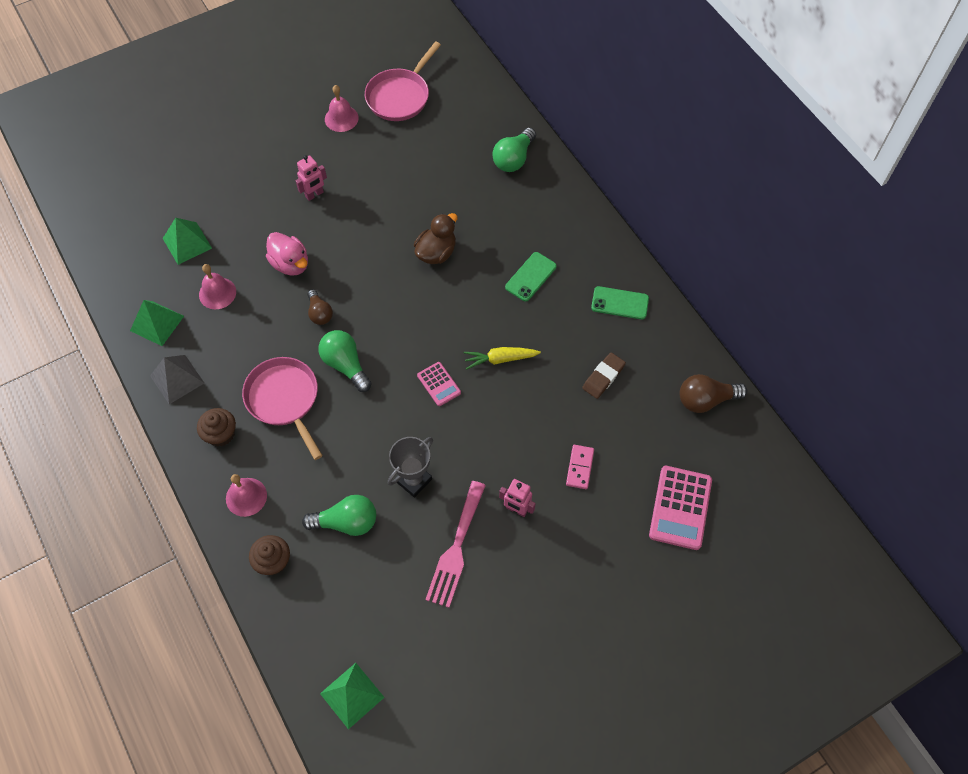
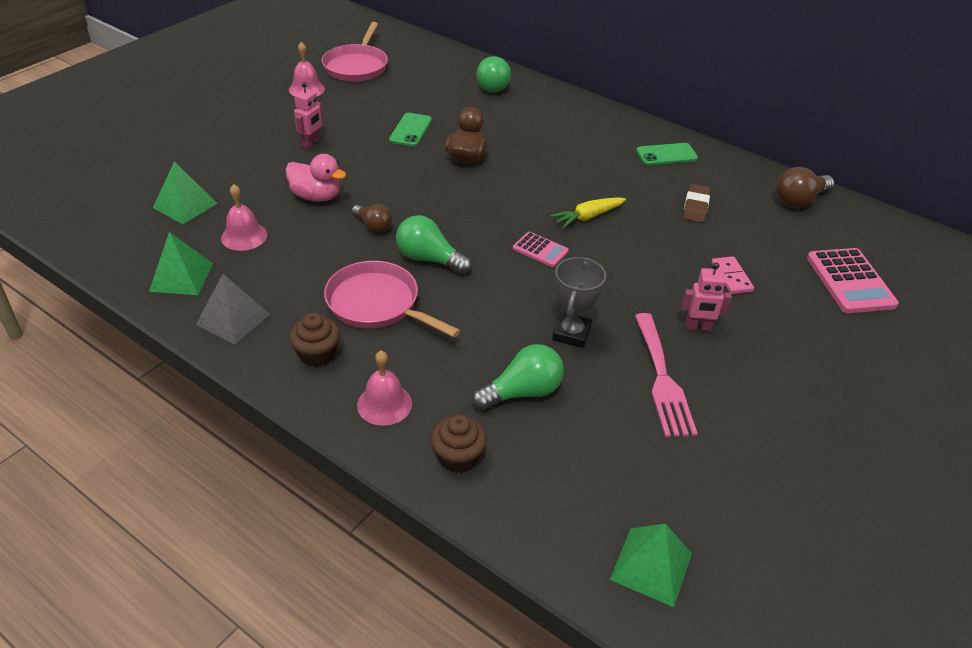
camera: 25 degrees left, 20 degrees down
(530, 277) = (570, 155): green phone -> green phone (410, 130)

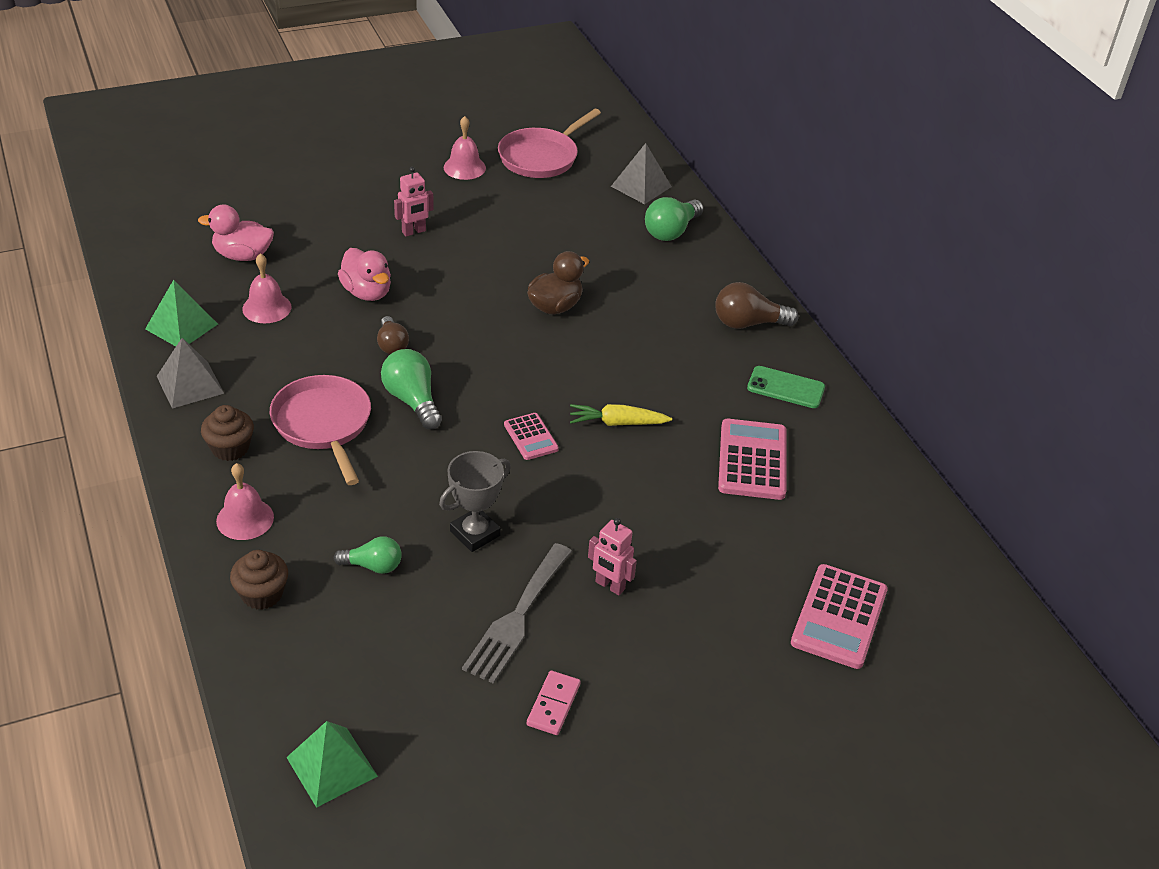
camera: 30 degrees right, 0 degrees up
(185, 205) = (242, 255): green pyramid -> pink duck
(410, 130) = (527, 253): green phone -> none
(445, 64) = (641, 186): none -> grey pyramid
(522, 392) = (373, 566): green light bulb -> green light bulb, size x0.66
(662, 379) = (517, 617): pink fork -> grey fork
(695, 207) = (752, 460): brown eraser -> pink calculator
(731, 277) = (705, 552): pink domino -> pink domino (553, 705)
(799, 200) = (888, 504): brown light bulb -> brown light bulb (748, 323)

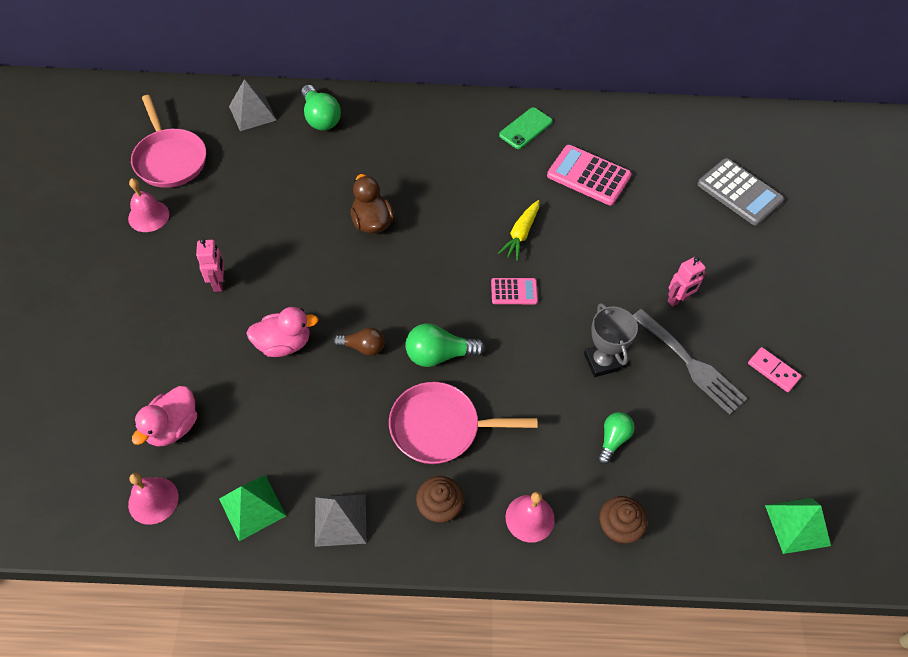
camera: 65 degrees left, 15 degrees up
(266, 308) = (263, 428): pink bell -> pink bell (153, 500)
(748, 323) = (449, 119): brown light bulb -> none
(839, 617) = (739, 192): pink calculator -> grey calculator

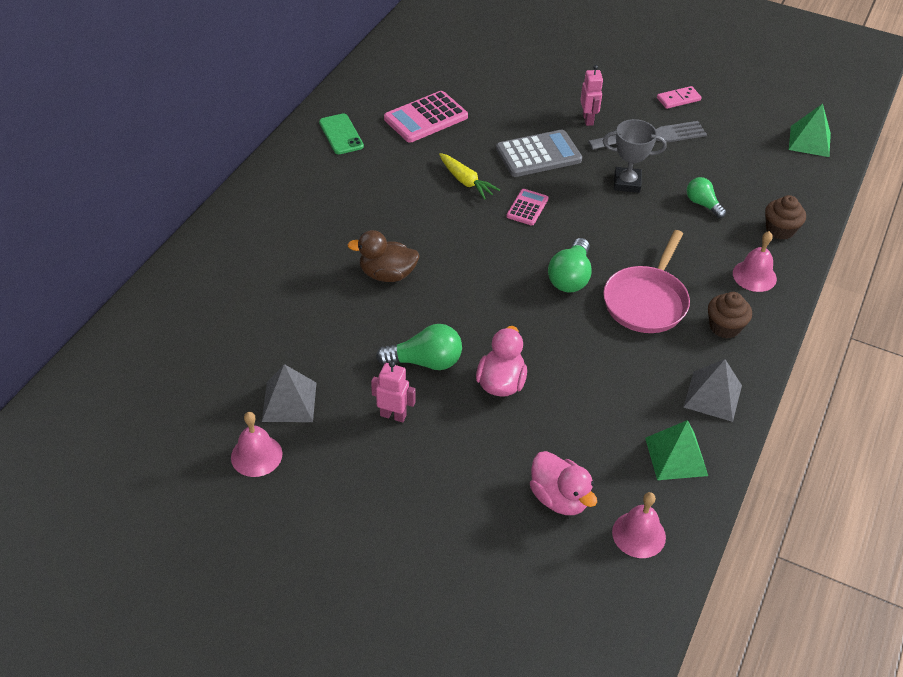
camera: 65 degrees left, 10 degrees down
(170, 159) = (180, 415): pink pan -> none
(252, 113) = (162, 324): grey pyramid -> grey pyramid (289, 401)
(320, 118) = (214, 270): green light bulb -> green light bulb (425, 362)
(363, 347) = (535, 326): brown light bulb -> none
(739, 192) = (500, 46): grey calculator -> grey calculator (538, 154)

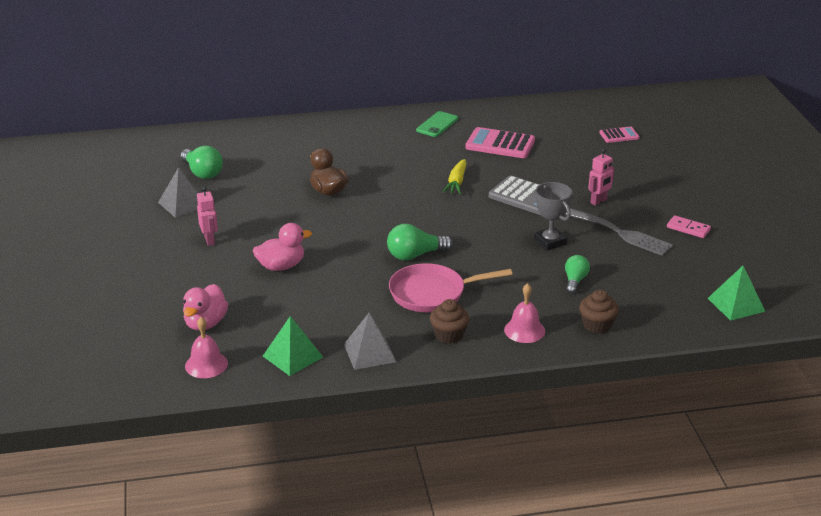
camera: 55 degrees right, 15 degrees down
(256, 455) = (131, 211): pink bell -> none
(425, 362) = (267, 233): green light bulb -> green light bulb (202, 173)
(527, 208) = (463, 214): pink calculator -> pink calculator (619, 135)

